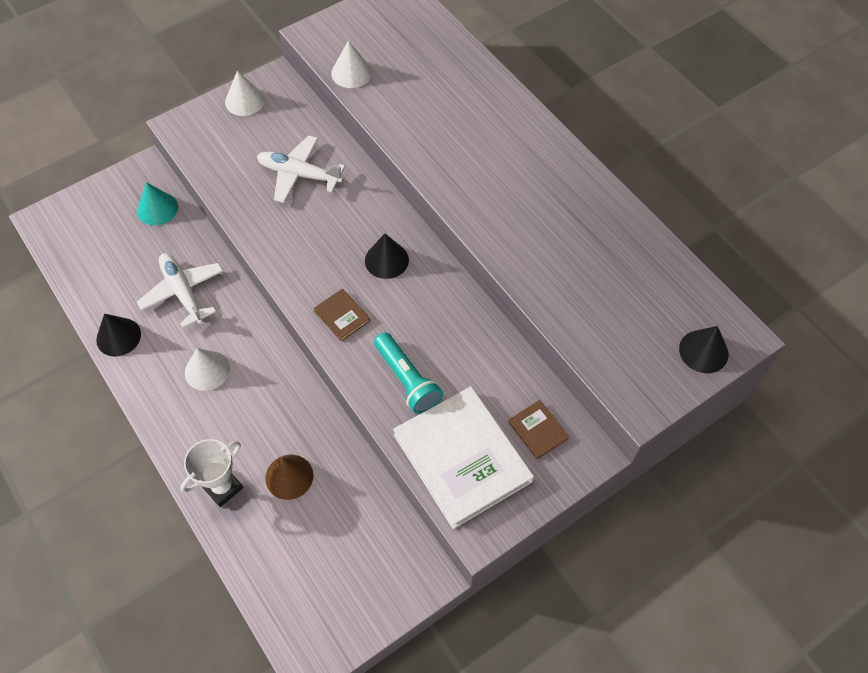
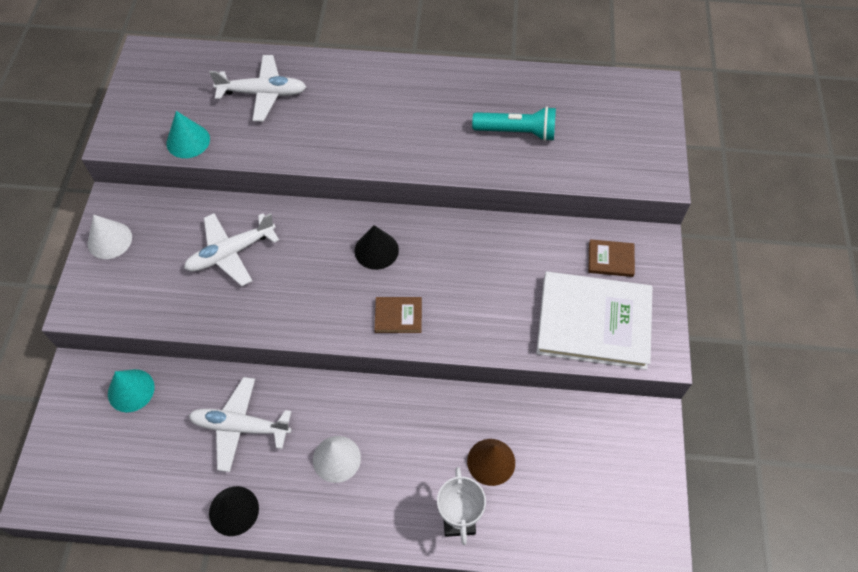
camera: 50 degrees left, 0 degrees up
(351, 73) = (188, 141): white cone -> turquoise cone
(407, 380) = (496, 311): turquoise flashlight -> turquoise flashlight (517, 132)
(439, 81) = (263, 93): none -> white plane
(703, 351) = (648, 115): black cone -> none

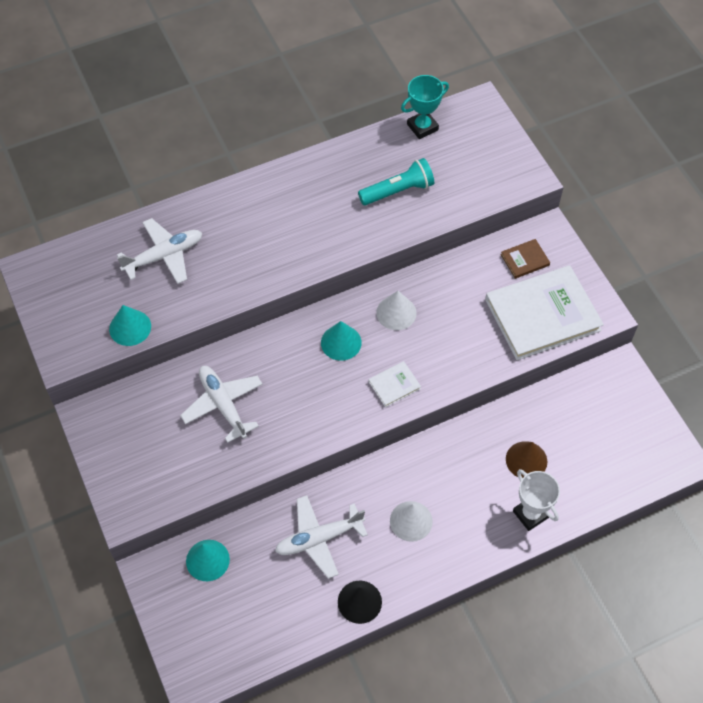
camera: 30 degrees left, 0 degrees up
(109, 240) = (109, 447): white cone -> white cone (396, 312)
(231, 253) = (223, 404): white plane -> white plane turned 120 degrees clockwise
(376, 250) = (341, 342): black cone -> turquoise cone
(398, 316) = (394, 385): brown book -> white book
(581, 84) = (422, 127): none -> turquoise trophy

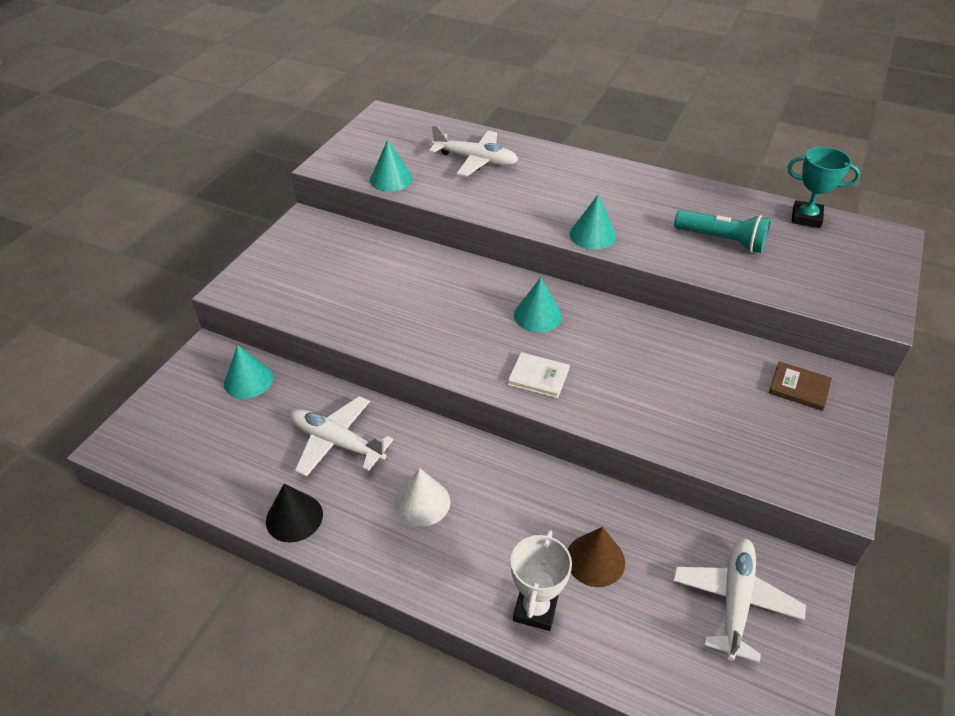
camera: 50 degrees right, 15 degrees down
(223, 404) = (392, 283): white plane -> white plane (734, 600)
(322, 255) = (592, 235): none -> turquoise cone
(396, 312) = (614, 332): white cone -> none
(542, 315) = (761, 442): white book -> none

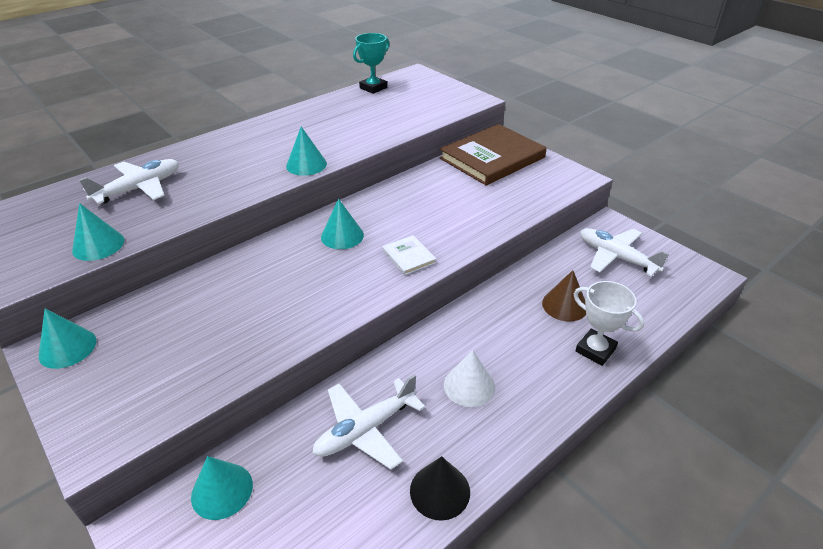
camera: 65 degrees left, 5 degrees down
(311, 229) = (67, 348): none -> turquoise cone
(538, 377) = (408, 257): white book -> white book turned 75 degrees counterclockwise
(721, 240) = (365, 120): turquoise flashlight -> none
(799, 388) = (492, 158): brown book -> brown book, size x2.32

